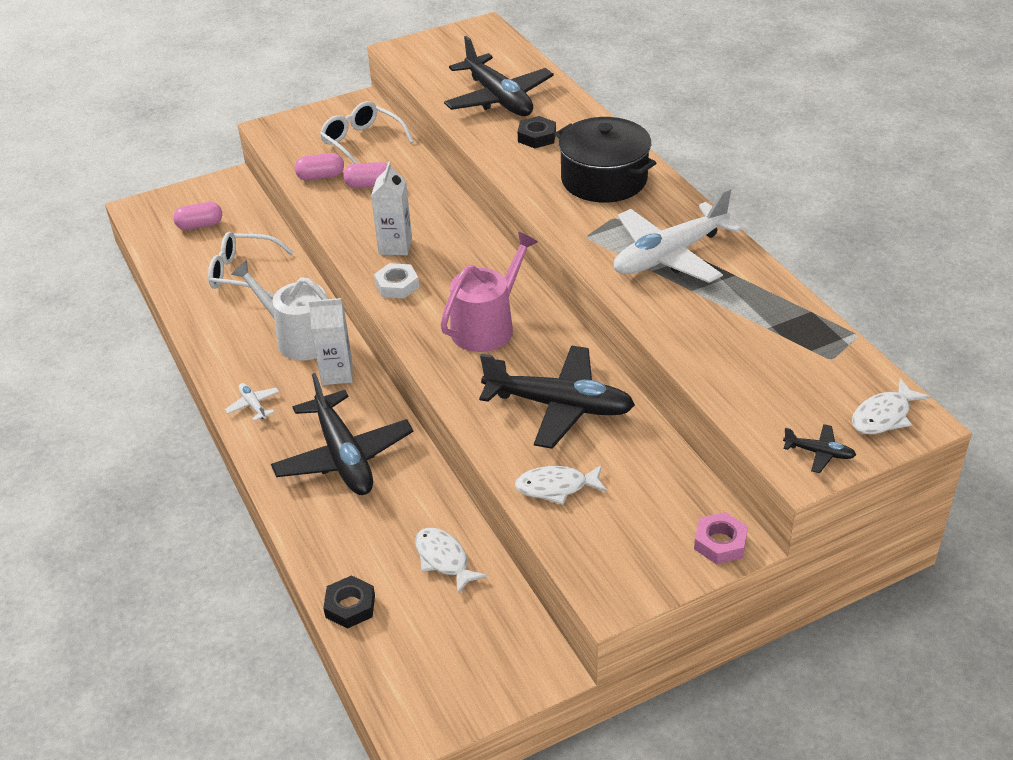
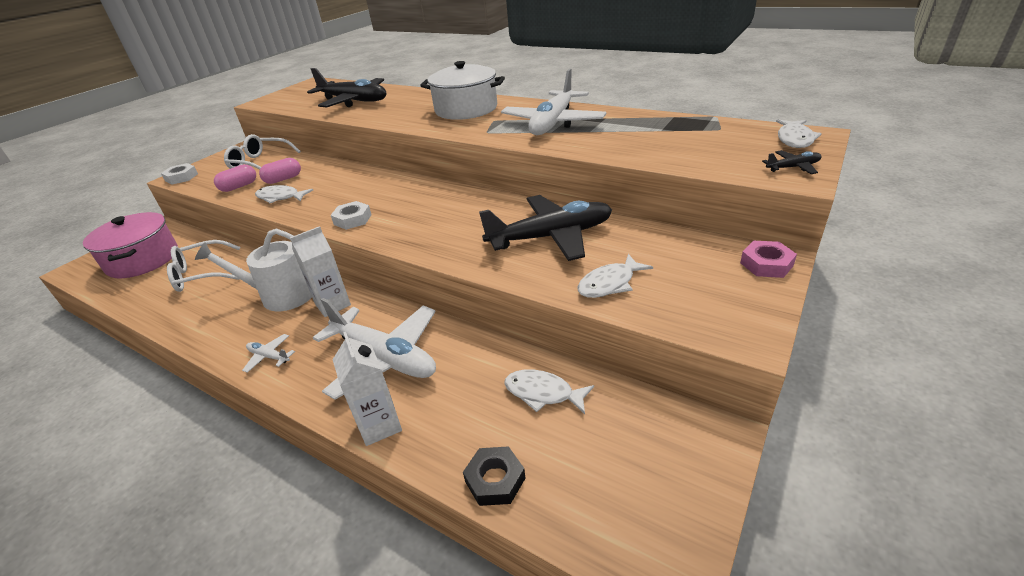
camera: 30 degrees left, 5 degrees down
(200, 225) = (143, 260): pink capsule -> pink pot
(273, 131) = (181, 177): none -> white nut
(344, 456) = (385, 358): black plane -> white plane
(350, 215) = (280, 197): none -> white fish
(395, 246) = (332, 201): white carton -> white carton (379, 425)
(487, 326) = (447, 216): pink watering can -> none
(537, 137) = (398, 107): black nut -> none
(604, 179) = (466, 109): black pot -> white pot

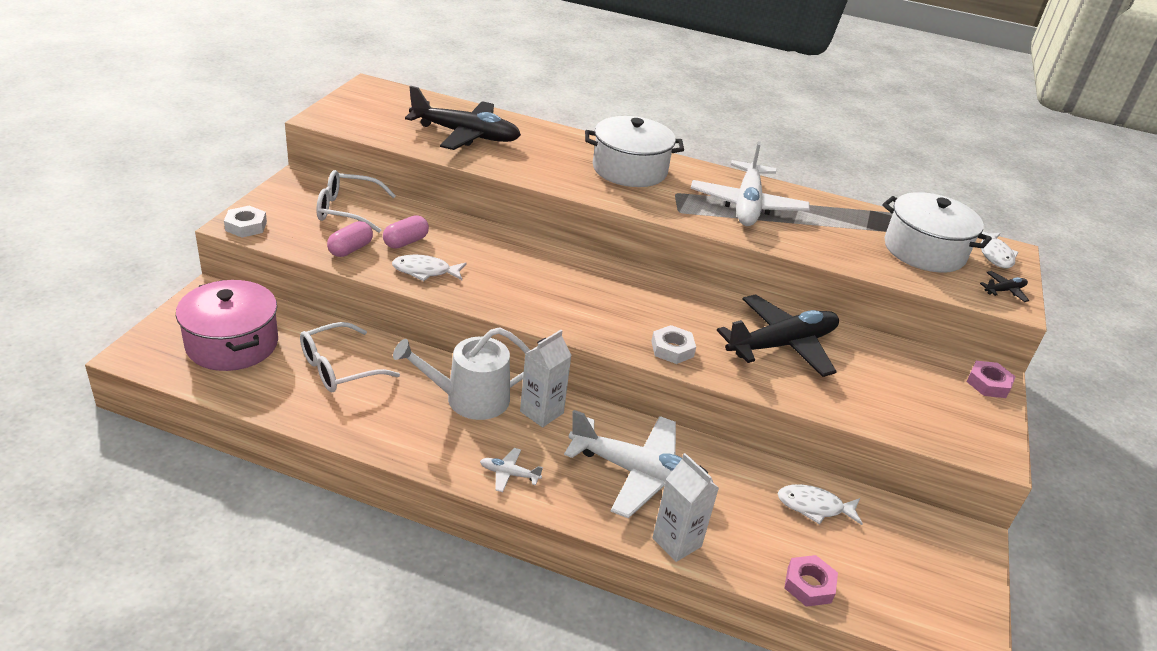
camera: 20 degrees left, 0 degrees up
(352, 219) = (545, 310): white nut -> white nut (672, 349)
(495, 480) = (809, 585): black nut -> pink nut
(609, 283) = (862, 400): white fish -> none
(714, 142) = (924, 251): none -> white pot

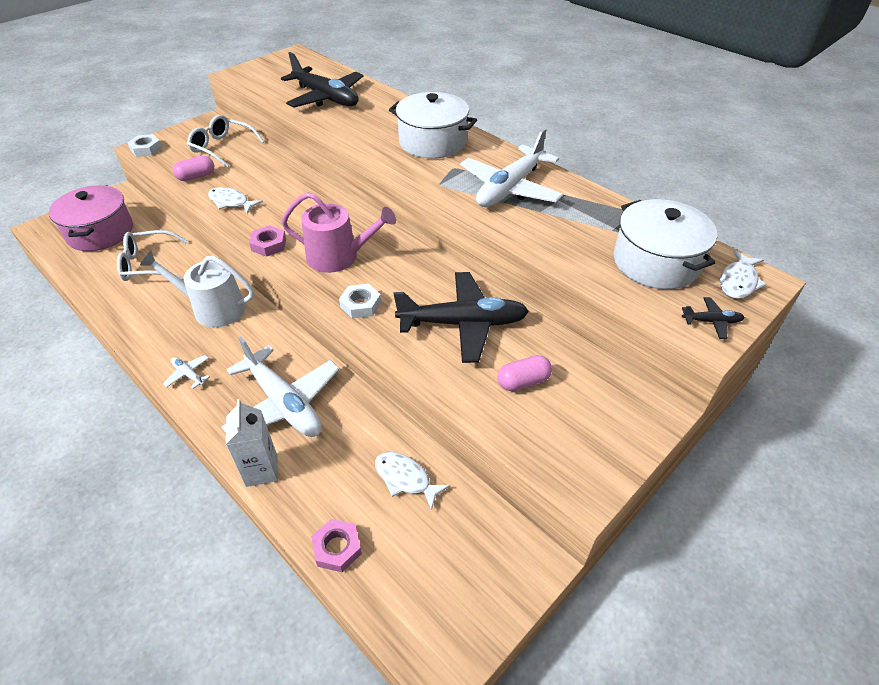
camera: 30 degrees right, 10 degrees up
(406, 242) = (239, 177): pink capsule -> pink capsule (523, 382)
(541, 412) = (255, 332): white carton -> none
(604, 307) = (339, 257): none -> pink watering can
(988, 384) = (647, 414): pink nut -> pink nut (269, 244)

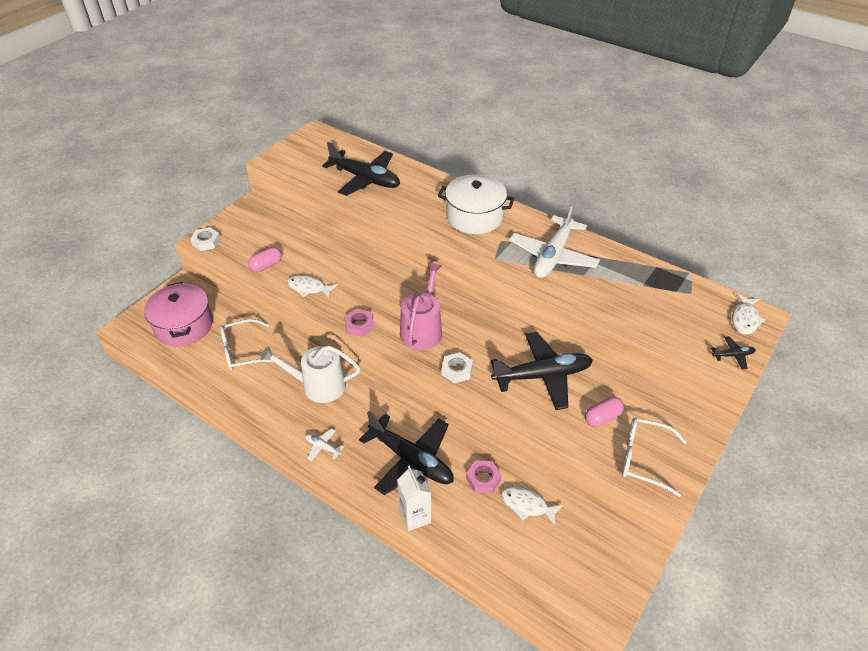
camera: 10 degrees left, 0 degrees up
(222, 147) = (276, 232): white glasses -> white glasses (644, 459)
(284, 403) = (411, 460): white plane -> black plane
(337, 548) = (495, 565): pink nut -> pink nut (483, 479)
(339, 257) = (422, 329): pink watering can -> pink watering can turned 75 degrees counterclockwise
(656, 262) = (682, 310): white pot -> none

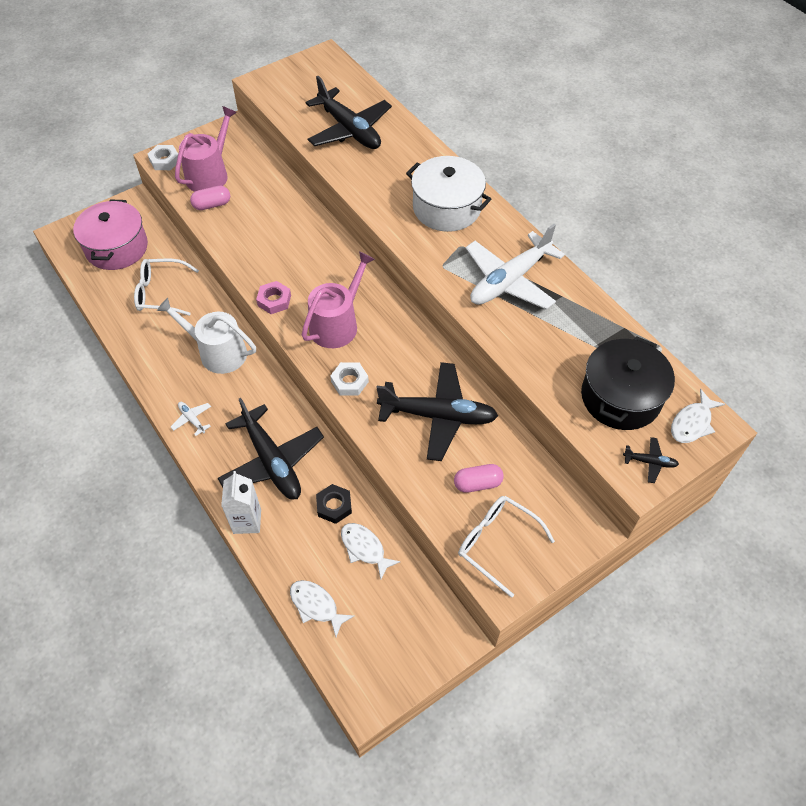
camera: 20 degrees right, 10 degrees up
(252, 243) = (210, 174): none -> pink watering can
(309, 288) = (243, 243): white fish -> white fish (316, 606)
(483, 479) = (334, 506): pink nut -> black nut
(684, 316) = (620, 397): none -> black pot

